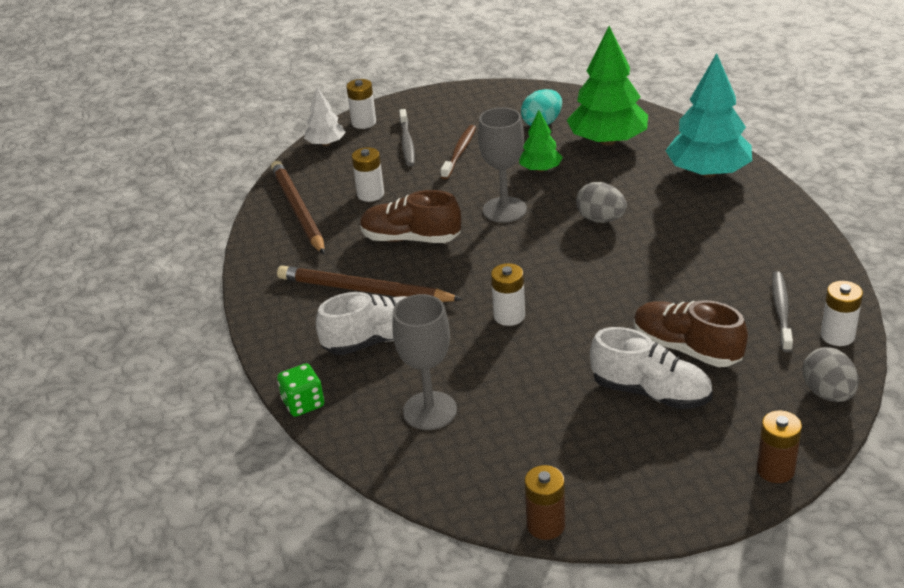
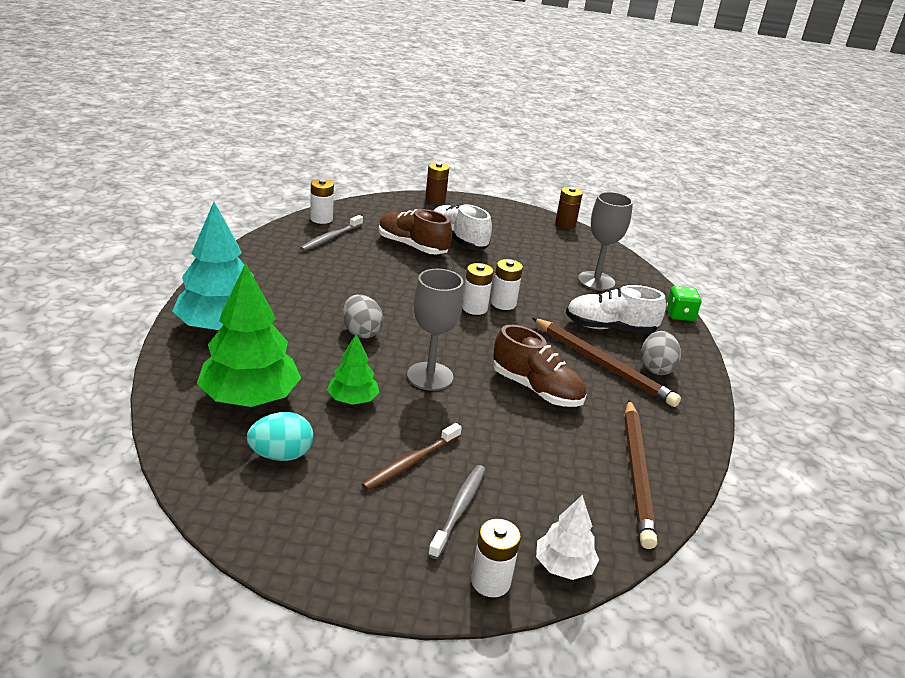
camera: 160 degrees left, 5 degrees down
(370, 194) = (547, 455): white battery -> white battery (474, 308)
(686, 348) = (412, 246): brown shoe -> brown shoe turned 150 degrees clockwise
(827, 393) = (368, 206): grey egg -> grey egg (656, 368)

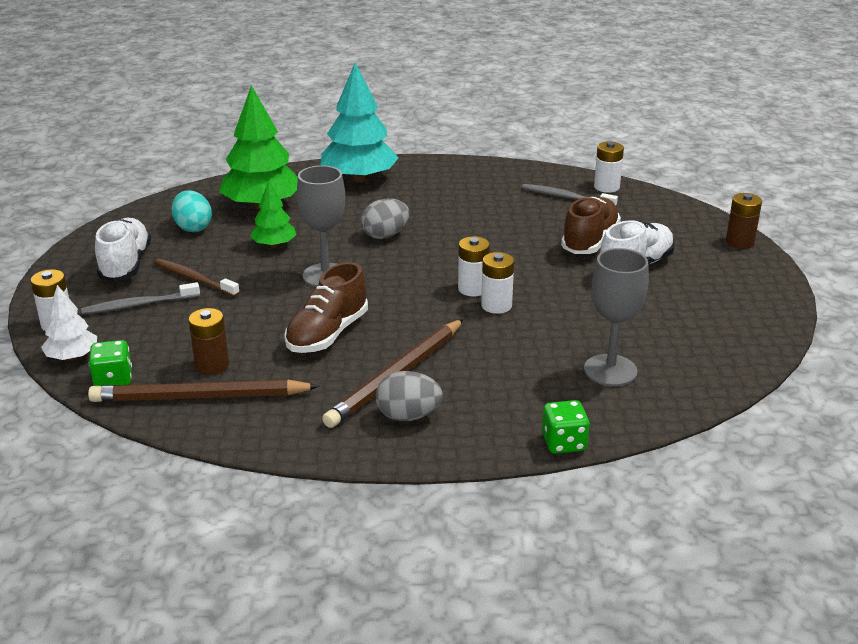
camera: 85 degrees right, 0 degrees up
(459, 509) = (138, 305): grey toothbrush -> grey toothbrush turned 150 degrees clockwise
(565, 224) = (774, 342): brown battery -> brown battery (212, 365)
(609, 532) = (113, 380): none -> green dice
(610, 328) = (487, 381): white shoe -> white shoe (125, 264)

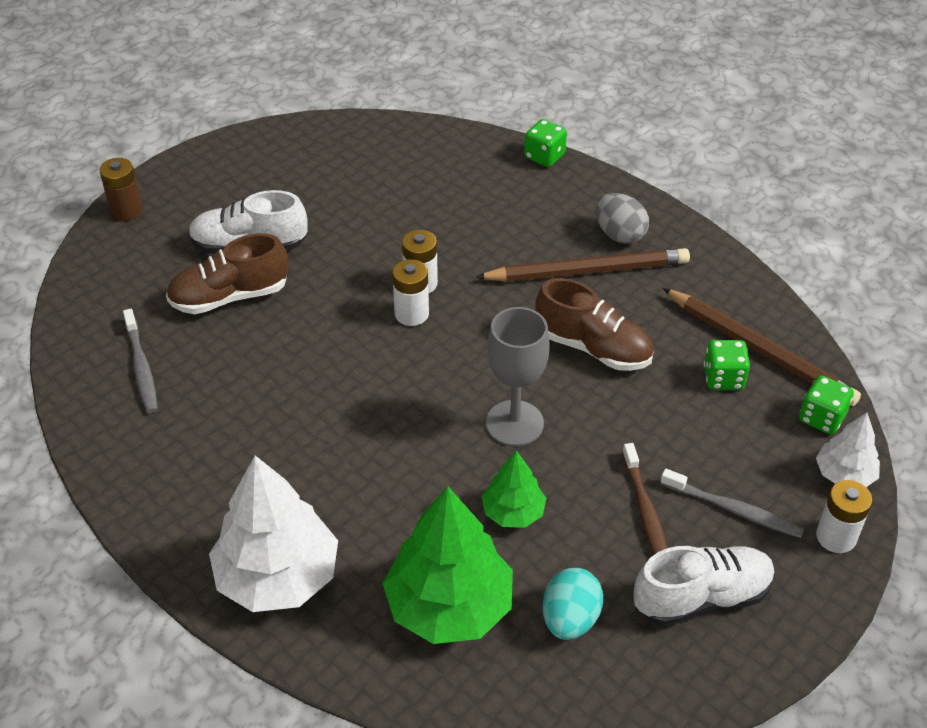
camera: 135 degrees left, 15 degrees up
(125, 264) = (702, 597): white shoe -> white shoe turned 150 degrees counterclockwise
(212, 365) = (723, 378): brown battery -> green dice
(327, 334) = (593, 348): brown shoe -> brown shoe turned 45 degrees clockwise
(359, 178) = (277, 576): turquoise tree -> white tree
(385, 235) = (388, 442): grey egg -> none
(606, 187) = (80, 353): white battery -> none
(610, 370) = (434, 179): grey goblet -> none

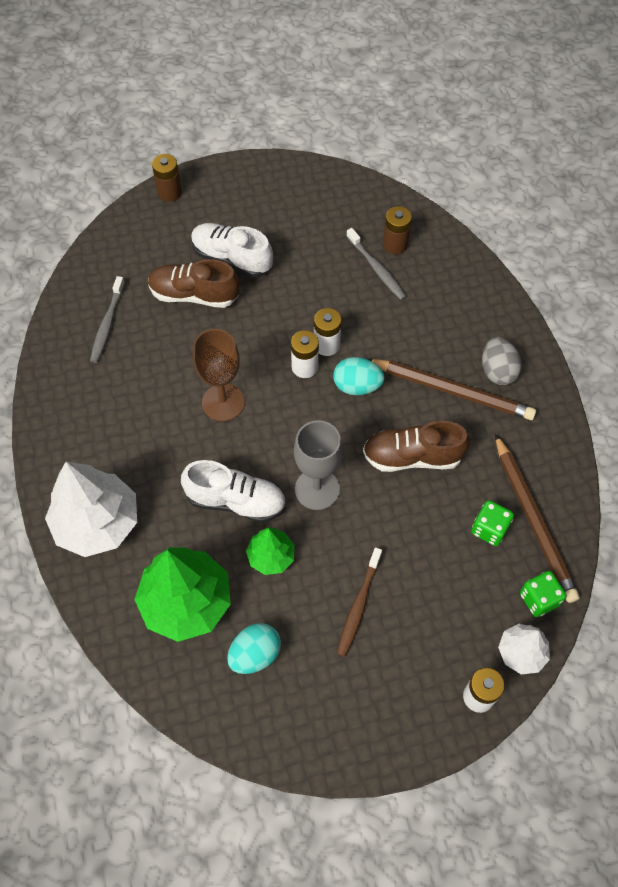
camera: 30 degrees right, 15 degrees up
(343, 386) = (223, 402): none -> brown goblet
(425, 165) = (395, 244): none -> brown battery
(483, 308) = (357, 386): none -> turquoise egg
(544, 156) = (488, 276): green dice -> none
(593, 348) = (412, 457): brown shoe -> brown shoe turned 120 degrees clockwise
(702, 597) = (352, 688): white shoe -> white shoe (236, 501)
(734, 510) = (421, 636): grey toothbrush -> grey toothbrush (377, 269)

